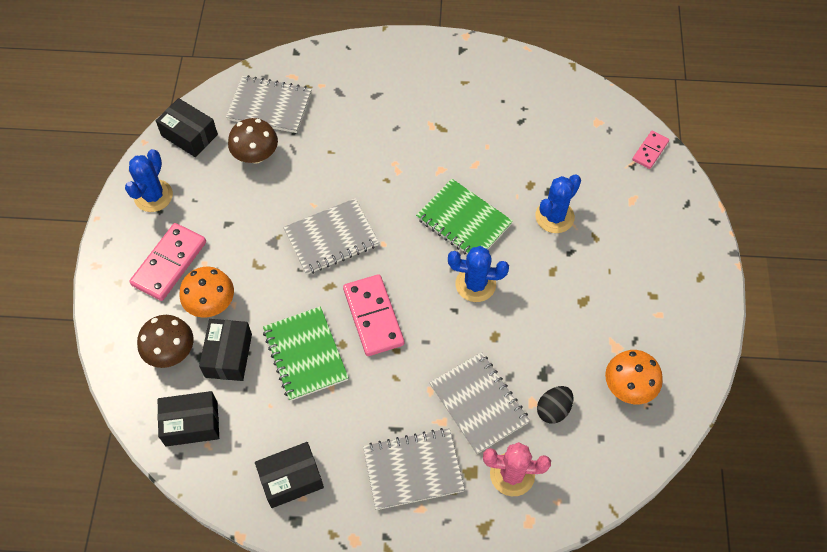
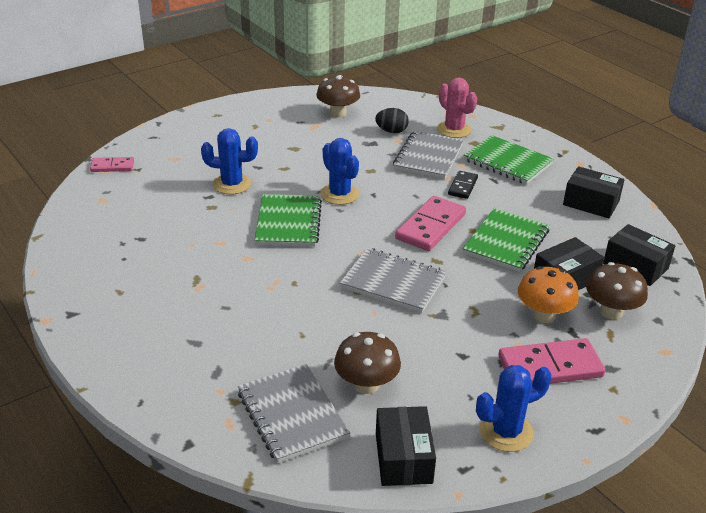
camera: 130 degrees left, 25 degrees down
(407, 391) = (463, 186): none -> black domino
(413, 469) = (507, 162): grey notebook -> green notebook
(628, 387) = (338, 113): orange mushroom -> brown mushroom

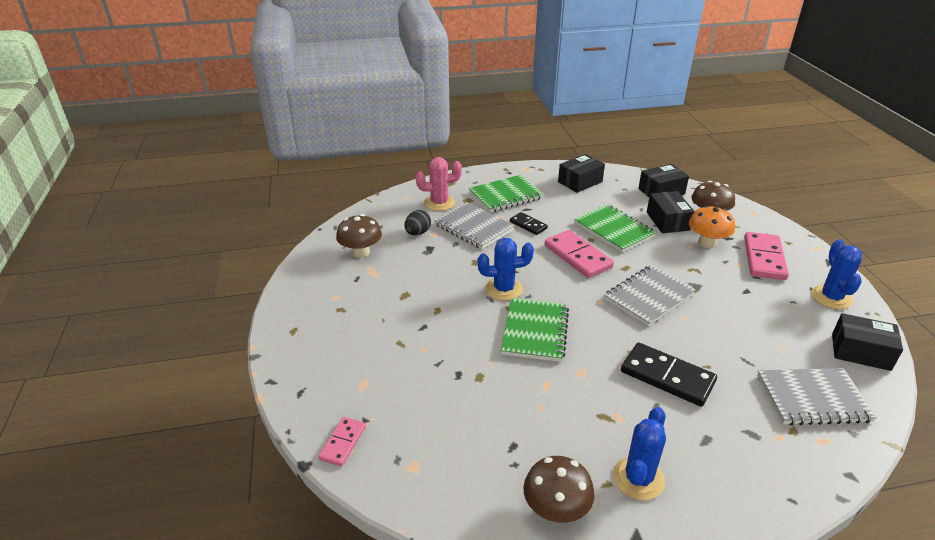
camera: 65 degrees left, 0 degrees up
(232, 184) = (445, 352): blue cactus -> blue cactus (638, 478)
(269, 309) = (667, 377): none -> black domino
(288, 223) = (535, 331): green notebook -> green notebook turned 75 degrees clockwise
(366, 384) = (777, 347): brown mushroom -> brown mushroom (556, 509)

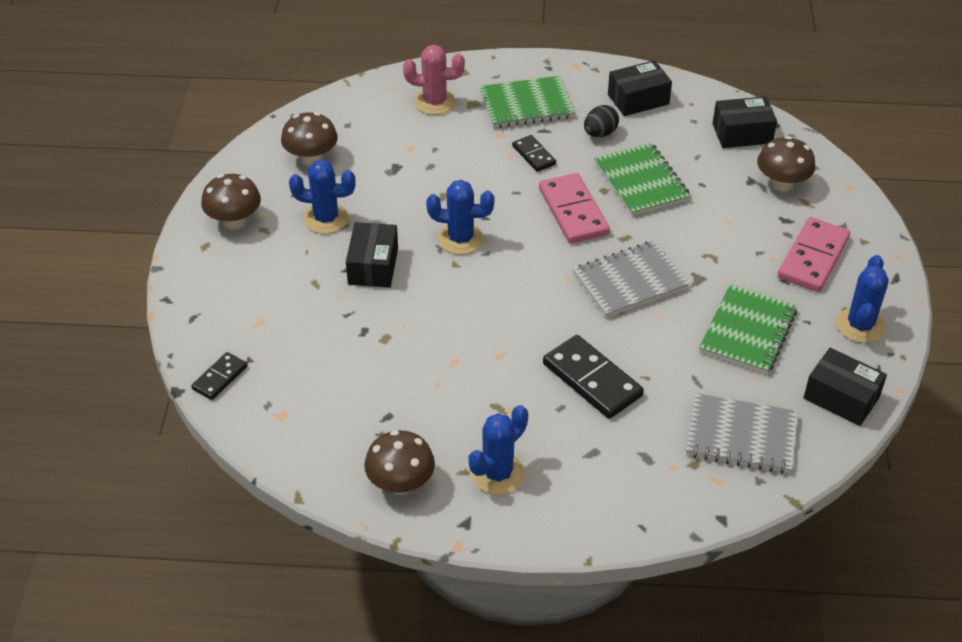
camera: 15 degrees right, 10 degrees up
(313, 307) = (234, 221): none -> brown mushroom
(342, 443) = (220, 378): pink domino -> black domino
(389, 292) = (326, 219): none -> blue cactus
(417, 233) = (389, 143): black egg -> black egg (600, 133)
(473, 227) = (462, 147): grey notebook -> none
(535, 331) = (471, 298): green notebook -> green notebook (748, 331)
(667, 221) = (721, 181): black box -> black box (373, 266)
(707, 243) = (752, 222): orange mushroom -> none

